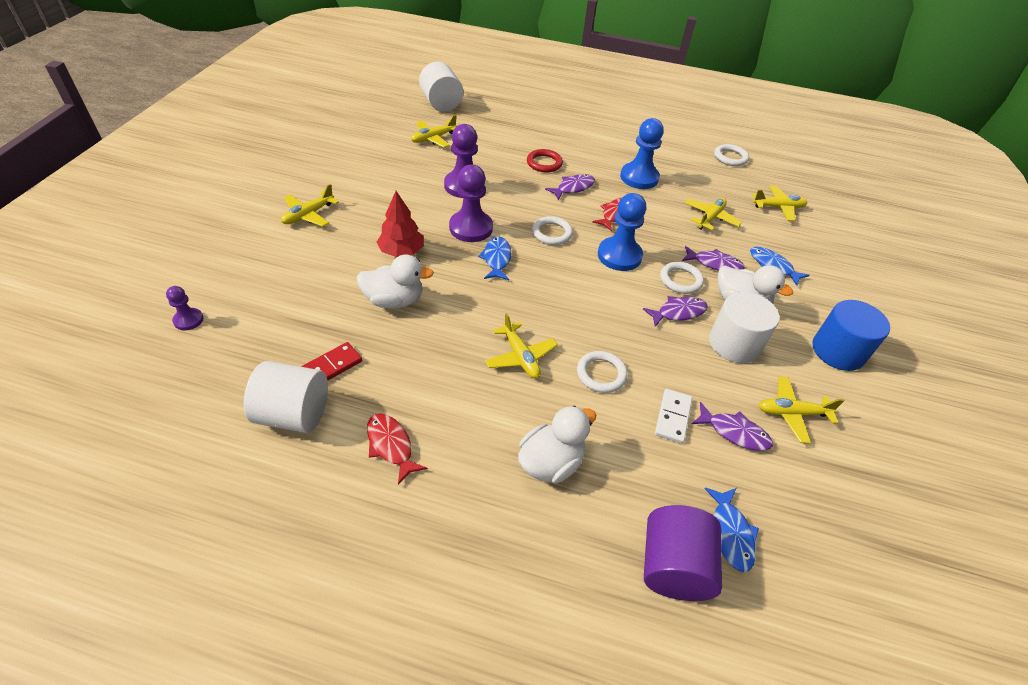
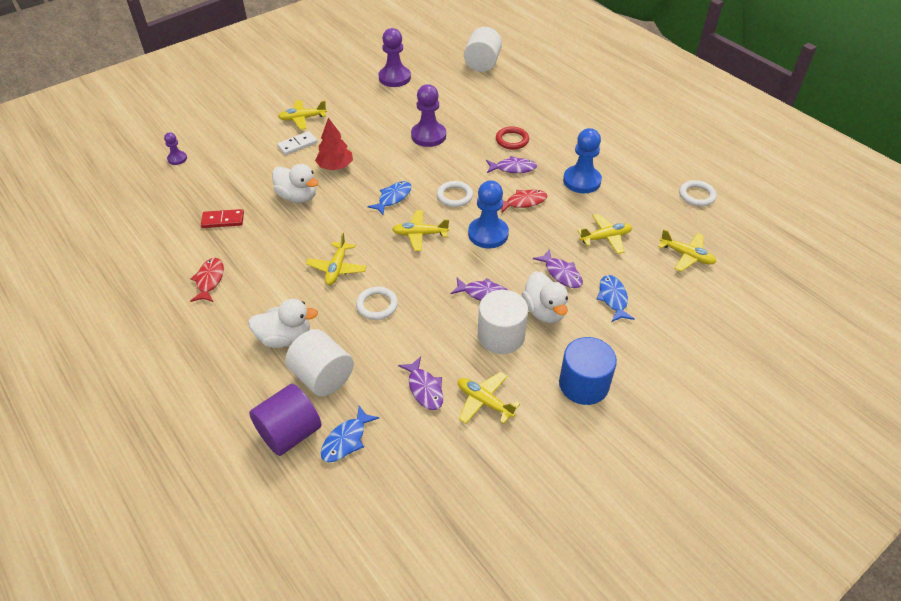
camera: 40 degrees right, 0 degrees up
(294, 414) = (179, 237): white cylinder -> white cylinder (322, 377)
(433, 138) = (445, 91): yellow plane -> yellow plane (420, 234)
(471, 228) = (399, 169): purple pawn -> purple pawn (394, 78)
(672, 417) = (393, 356): white domino -> white domino (297, 145)
(680, 280) = (516, 273): white ring -> none

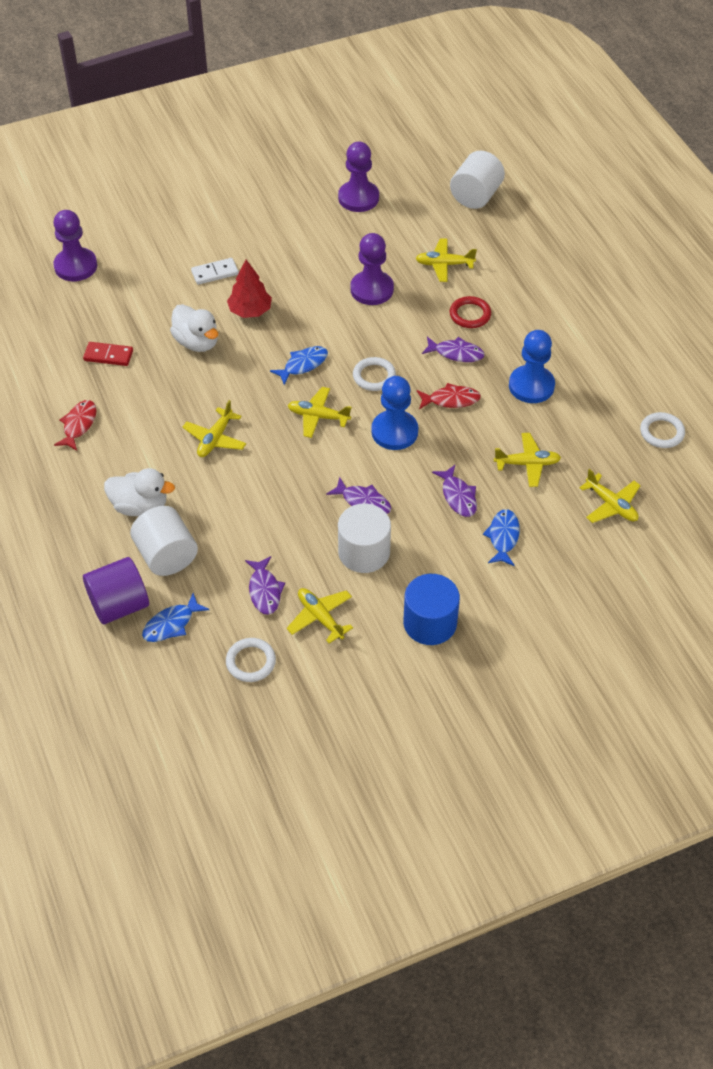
camera: 15 degrees right, 5 degrees up
(177, 159) = (75, 266): purple pawn -> purple pawn, size x1.92
(302, 118) = (230, 237): yellow plane -> yellow plane (444, 264)
(377, 305) = (245, 490): white ring -> white ring (251, 662)
(544, 311) = (421, 535): white duck -> none

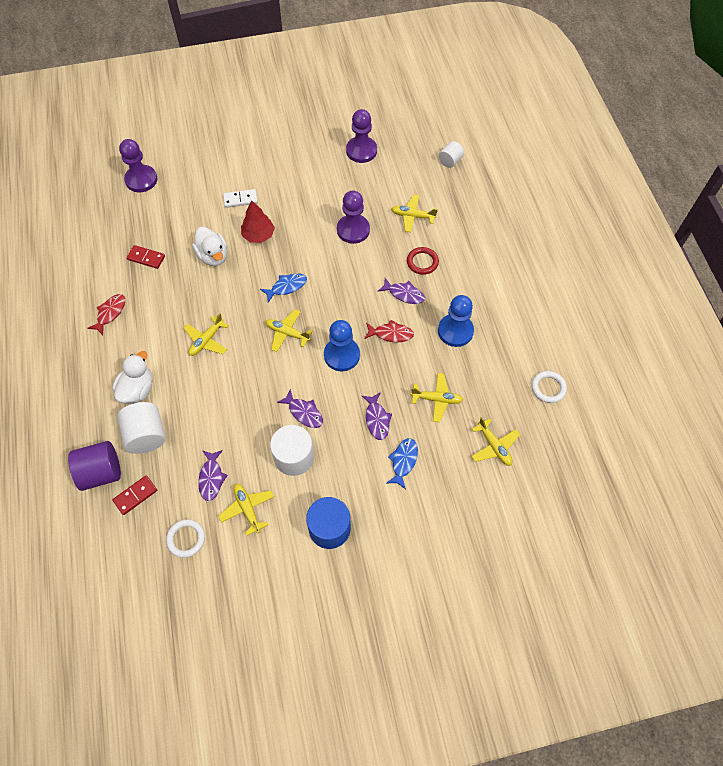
camera: 10 degrees right, 10 degrees up
(140, 506) = (137, 389): white duck -> white duck turned 90 degrees counterclockwise
(171, 624) = (135, 495): blue fish -> red domino
(374, 376) = (337, 305): white ring -> none
(475, 196) = (450, 161): white cylinder -> white cylinder, size x0.59

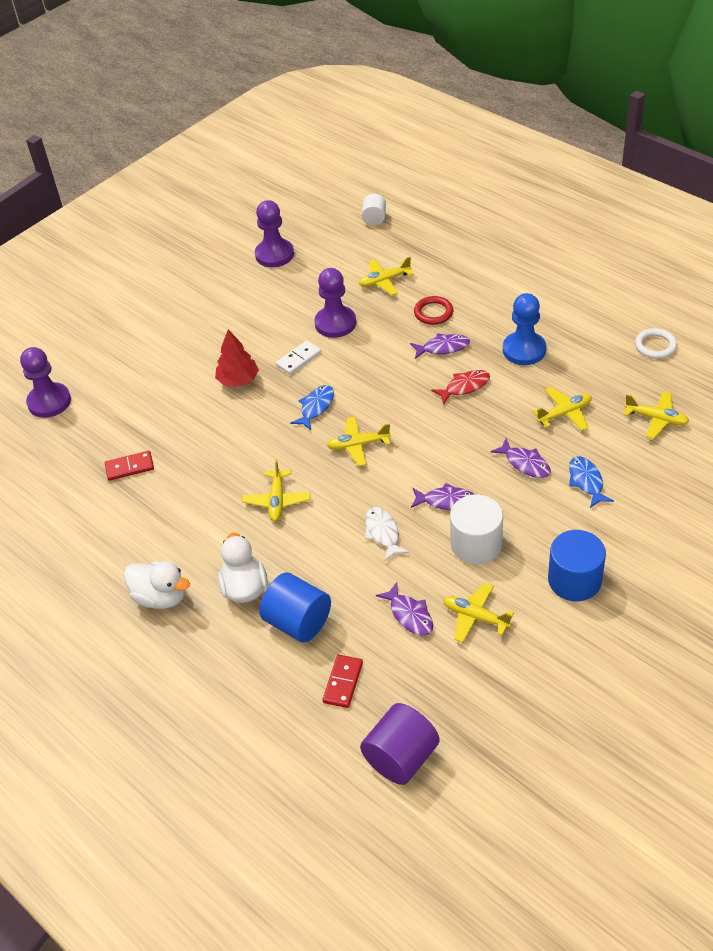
camera: 30 degrees left, 15 degrees down
(101, 472) = (281, 686): purple cylinder -> purple cylinder (401, 757)
(110, 313) = (139, 539): red fish -> none
(146, 435) = (298, 622): white cylinder -> blue cylinder
(186, 539) = (439, 684): white ring -> none
(213, 256) = (206, 424): white duck -> white duck (161, 597)
(240, 199) = (185, 360): white domino -> white domino (298, 359)
(246, 408) = (383, 533): none -> white fish
(341, 355) = (434, 432): blue pawn -> none

